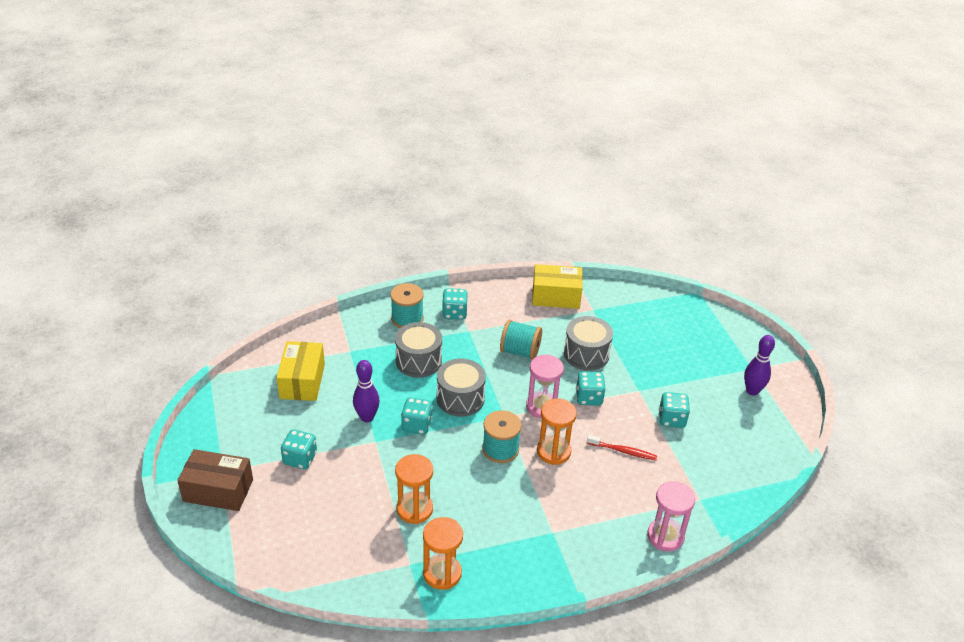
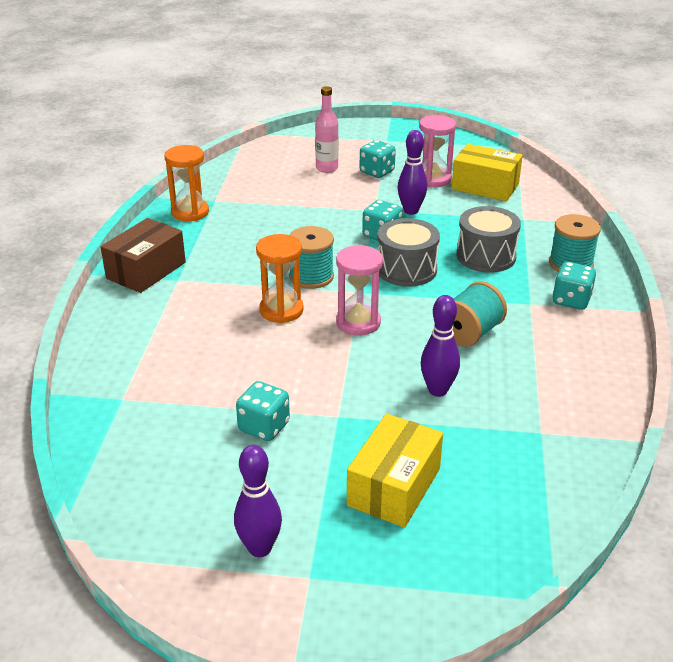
camera: 115 degrees right, 5 degrees down
(218, 490) = (365, 136): brown box -> brown box (146, 270)
(306, 498) = (327, 168): none -> pink bottle
(414, 509) = (272, 213): orange hourglass -> none
(556, 296) = (586, 402): yellow box -> yellow box (394, 487)
(586, 354) = (437, 390): grey drum -> purple bowling pin
(589, 398) = (350, 364): turquoise dice -> none
(623, 451) = (243, 362): red toothbrush -> none
(665, 536) = (101, 350): pink hourglass -> pink hourglass (433, 179)

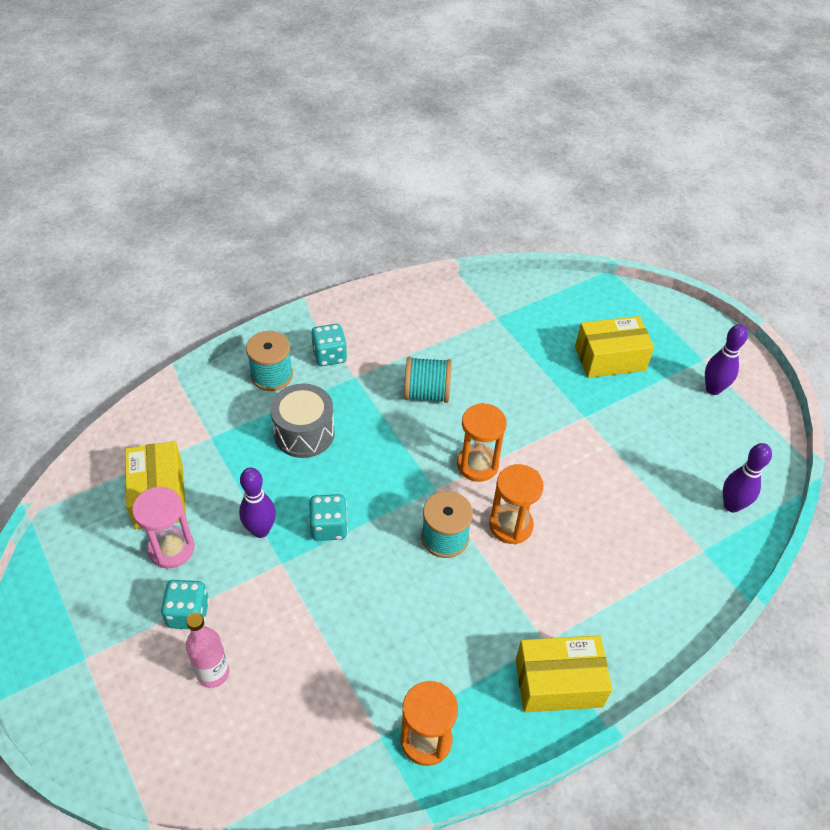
camera: 130 degrees left, 15 degrees up
(146, 270) = (558, 682): brown box -> yellow box
(264, 427) = (635, 448): turquoise dice -> none
(358, 322) = (477, 465): pink hourglass -> orange hourglass
(406, 269) = (373, 476): grey drum -> none
(437, 390) = (507, 380): purple bowling pin -> purple bowling pin (731, 505)

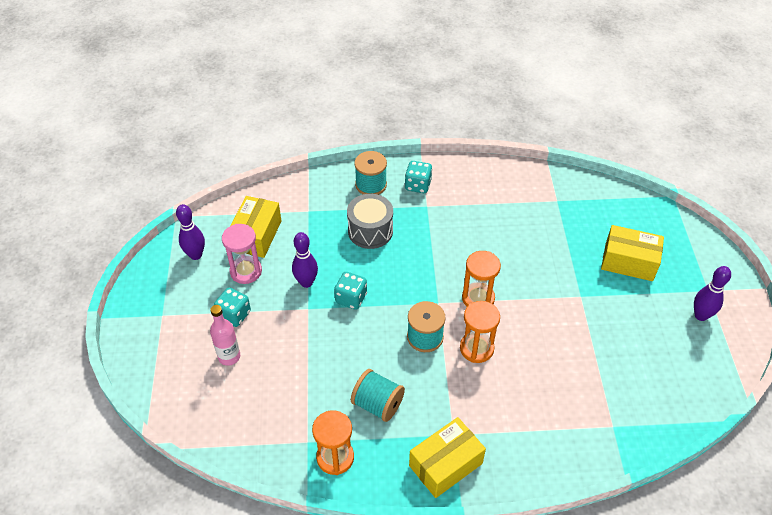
camera: 30 degrees right, 0 degrees up
(426, 393) = (471, 235): turquoise spool -> turquoise spool (377, 404)
(558, 682) = (445, 464): yellow box -> yellow box turned 60 degrees counterclockwise
(731, 505) = (658, 405): purple bowling pin -> purple bowling pin (196, 255)

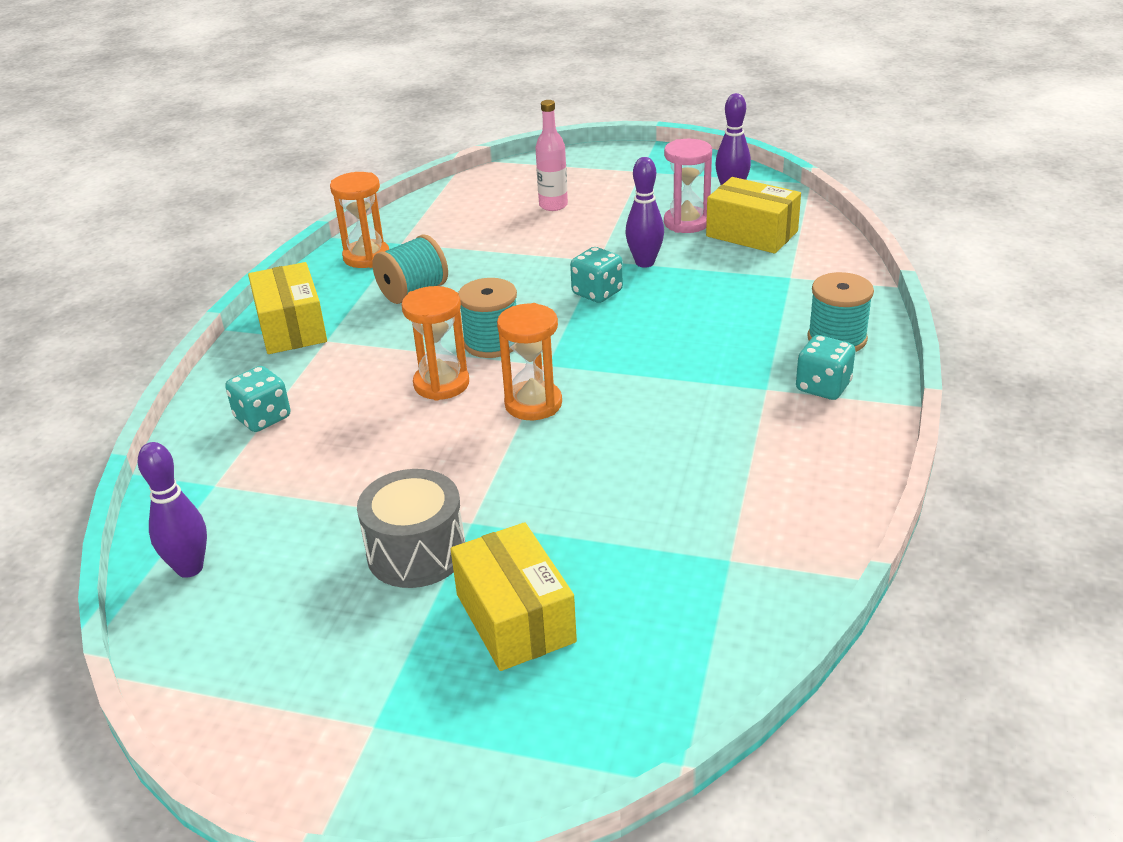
camera: 110 degrees right, 15 degrees down
(234, 315) = (616, 211): turquoise dice -> turquoise dice (263, 418)
(370, 231) = (725, 324): grey drum -> grey drum (416, 552)
(628, 262) = (515, 618): yellow box -> yellow box turned 60 degrees counterclockwise
(701, 315) = (323, 684): purple bowling pin -> purple bowling pin (189, 568)

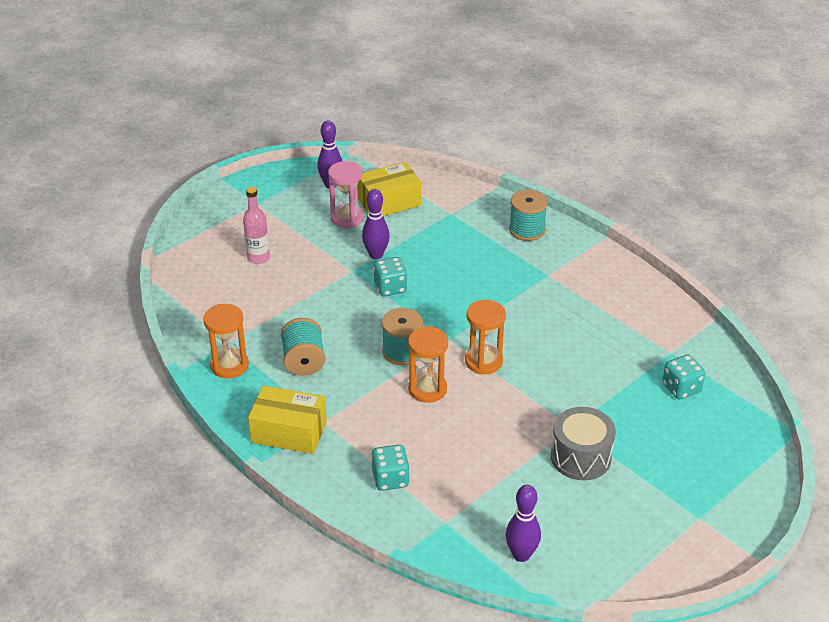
camera: 60 degrees left, 5 degrees up
(515, 618) = (659, 440): yellow box -> none
(823, 387) = (564, 256): turquoise dice -> turquoise dice (681, 388)

